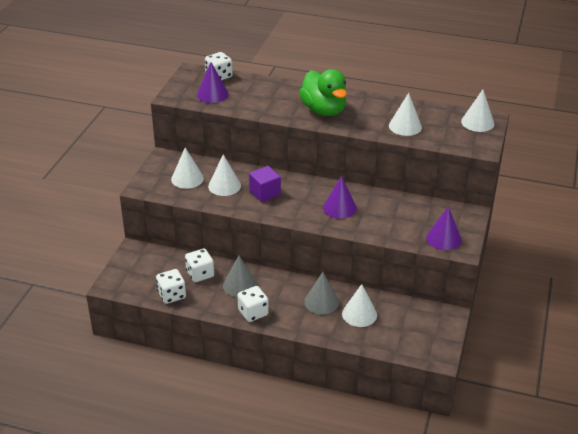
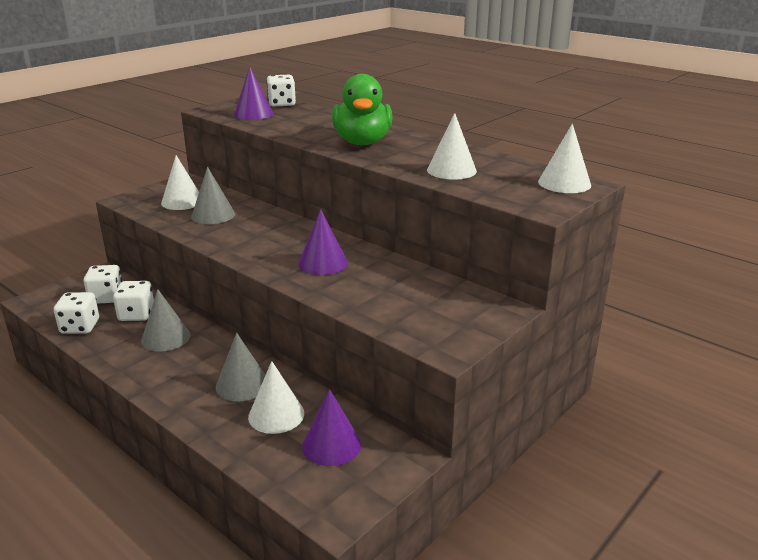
camera: 25 degrees right, 10 degrees down
(224, 186) = (213, 215): white cone -> grey cone
(253, 313) = (145, 372): white dice -> white dice (106, 297)
(265, 193) = (249, 230): purple cube -> none
(443, 238) = (432, 329): purple cone -> purple cone (331, 445)

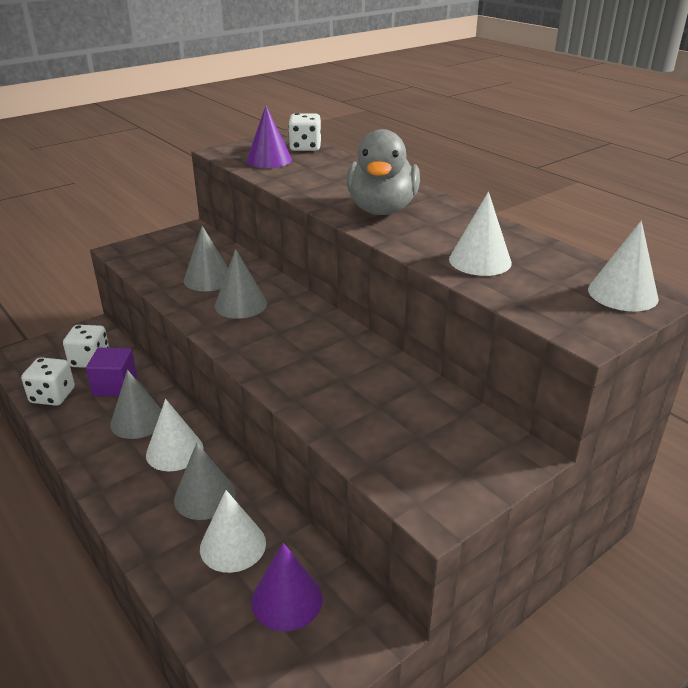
camera: 10 degrees right, 5 degrees up
(136, 314) = (115, 386): white dice -> purple cube
(182, 201) = (180, 258): white cone -> white cone (174, 451)
(248, 231) = (240, 304): none -> grey cone
(323, 263) = (313, 359): purple cone -> none
(362, 142) = (382, 209): green duck -> grey duck

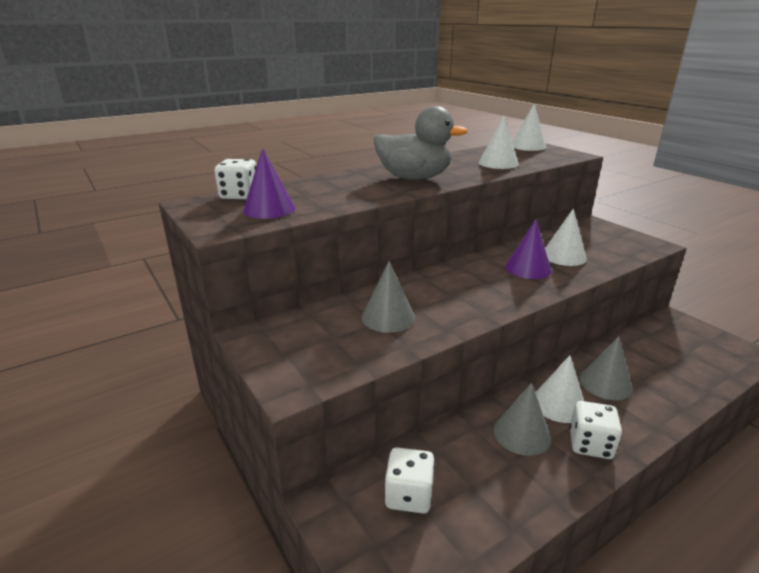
camera: 85 degrees left, 5 degrees down
(52, 396) = (490, 522): white dice -> white dice (590, 444)
(115, 386) = (463, 461): purple cube -> none
(233, 545) = (646, 368): white cone -> white cone (563, 256)
(240, 304) = (442, 299): grey cone -> none
(287, 599) = (675, 346): purple cone -> purple cone (528, 268)

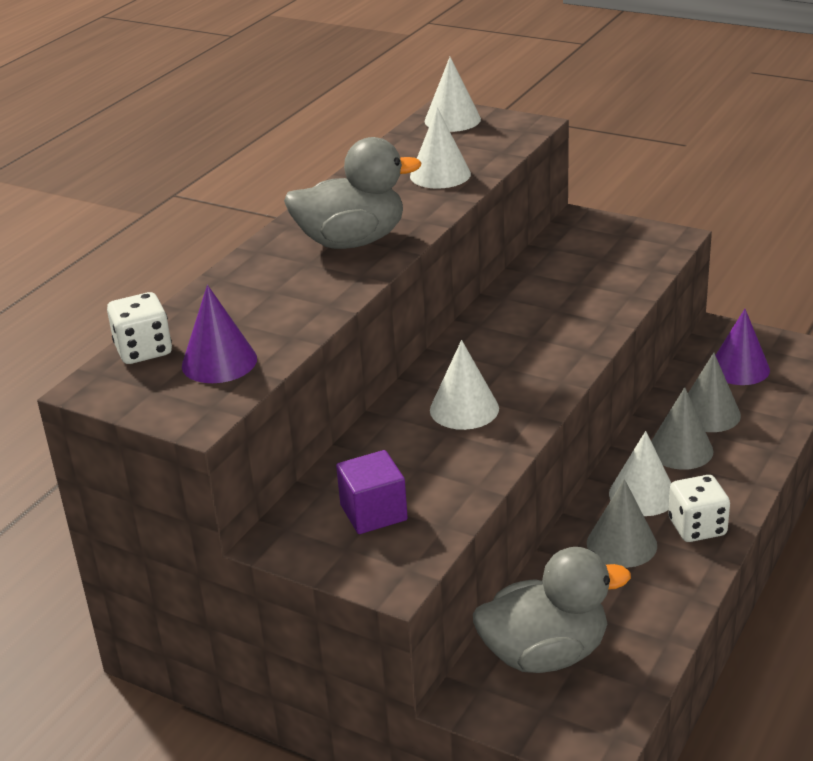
camera: 25 degrees left, 5 degrees up
(323, 338) = (373, 512): none -> purple cube
(388, 317) = (425, 458): grey cone -> grey cone (709, 414)
(409, 495) = (545, 654): white dice -> grey duck
(528, 268) = (542, 328): purple cone -> purple cone (739, 368)
(563, 256) = (574, 293): white cone -> white cone (464, 409)

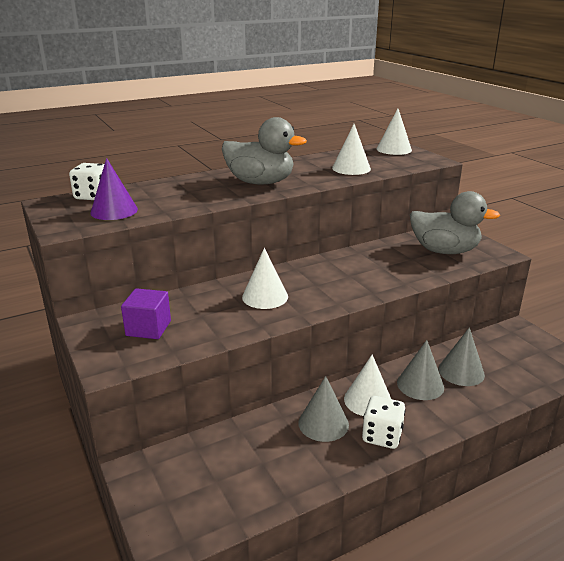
camera: 30 degrees right, 5 degrees down
(545, 654) = (206, 466): grey duck -> grey duck (444, 251)
(739, 368) = (509, 353): purple cone -> none

